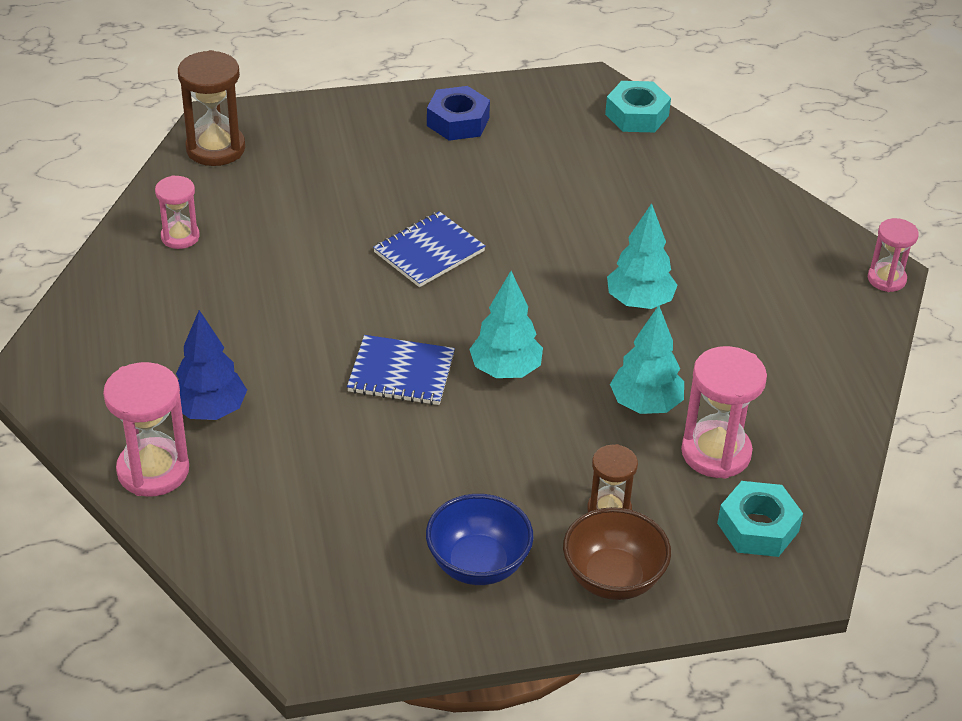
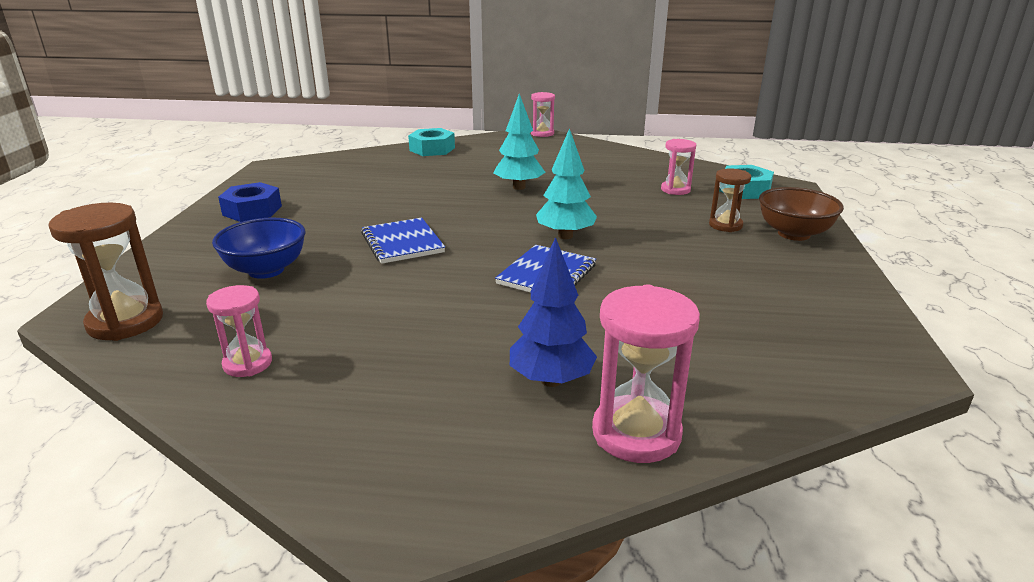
camera: 70 degrees left, 15 degrees down
(478, 564) = (782, 276): blue bowl -> blue bowl (266, 270)
(637, 115) = (325, 160): turquoise nut -> turquoise nut (432, 149)
(645, 405) = (623, 200): turquoise tree -> none
(716, 453) = (675, 190): pink hourglass -> pink hourglass, size x0.61

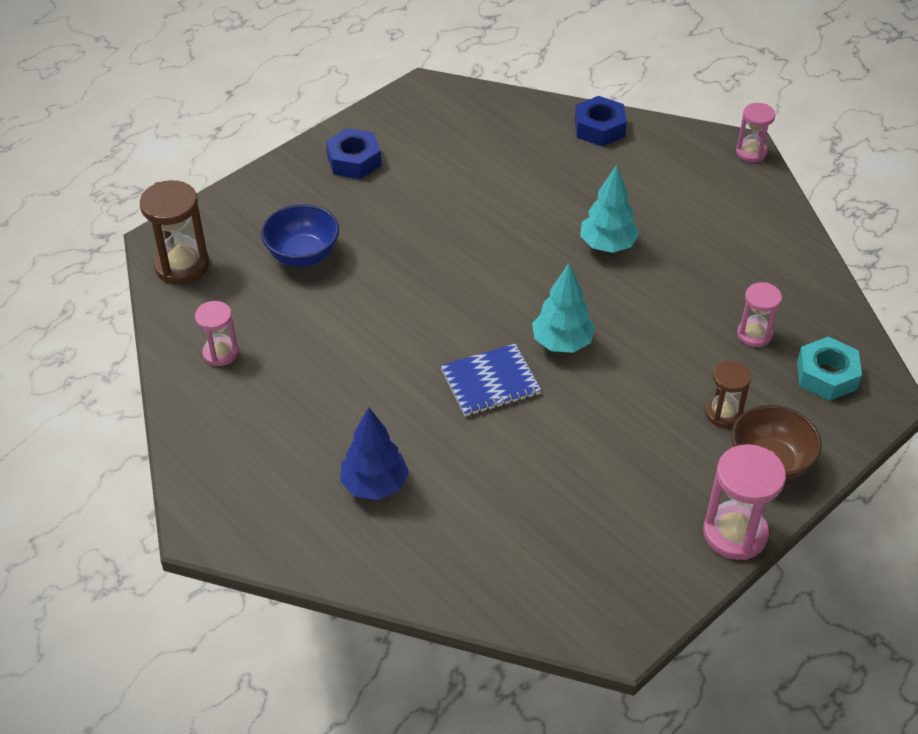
camera: 40 degrees right, 20 degrees up
(402, 243) = (425, 276): blue notebook -> none
(432, 149) = (599, 128): turquoise nut -> blue nut
(636, 433) = (375, 557): pink hourglass -> pink hourglass (735, 533)

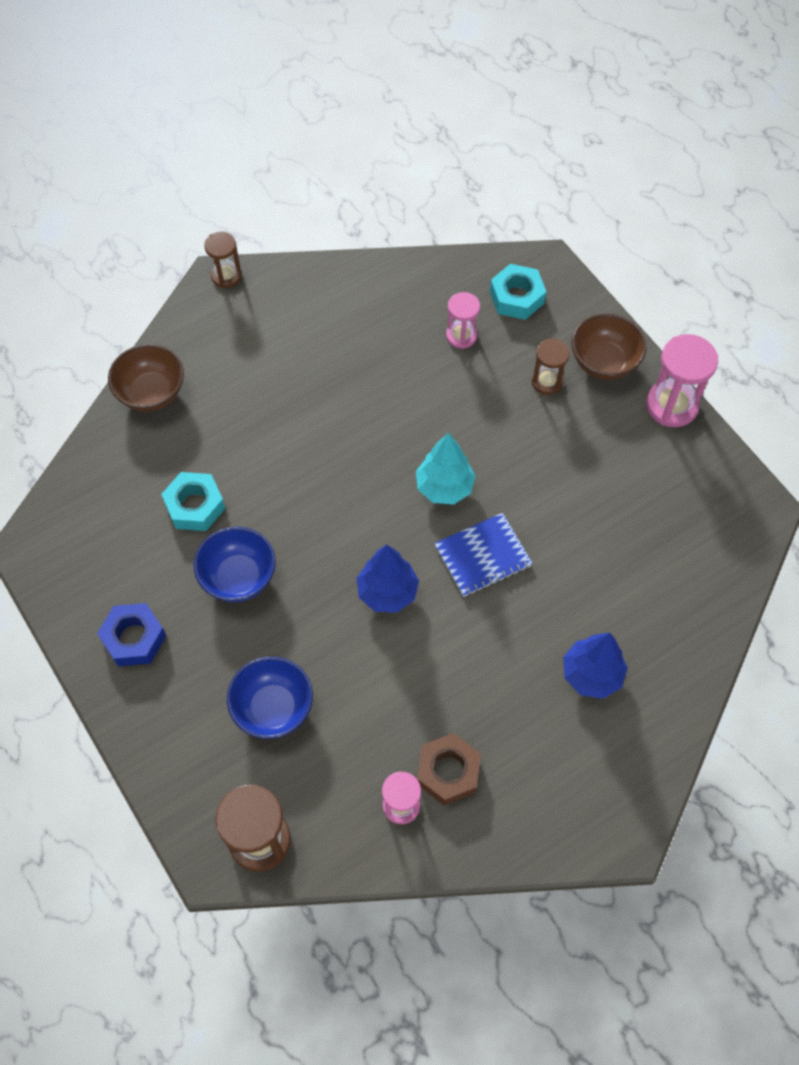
camera: 80 degrees left, 15 degrees up
(256, 382) = (448, 772): none -> brown nut
(426, 213) = (238, 577): none -> blue bowl
(433, 315) = (387, 592): none -> blue tree
(490, 382) = (483, 556): blue notebook -> blue notebook turned 75 degrees clockwise
(491, 174) = (195, 506): none -> turquoise nut
(599, 128) = (151, 393): blue nut -> brown bowl
(607, 245) = (325, 423): turquoise tree -> none
(751, 152) = (226, 276): pink hourglass -> brown hourglass

